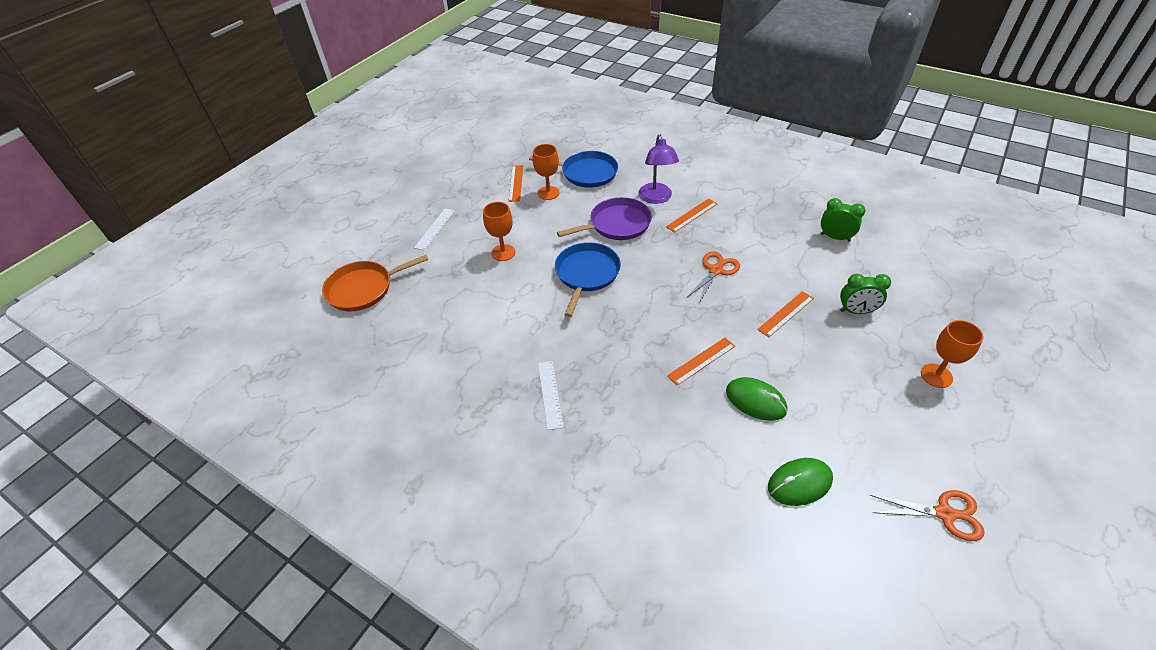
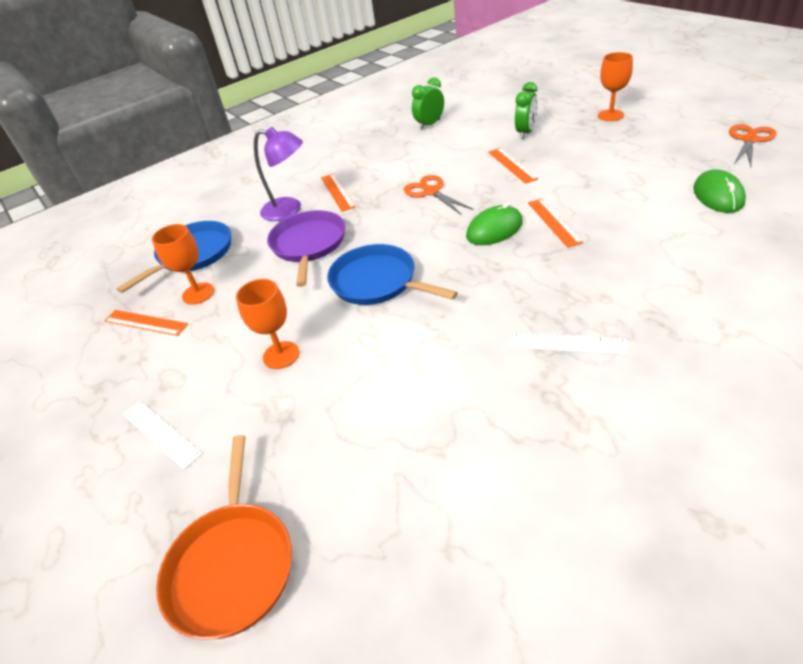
camera: 65 degrees left, 5 degrees down
(755, 401) = (616, 200): green mouse -> green mouse (494, 229)

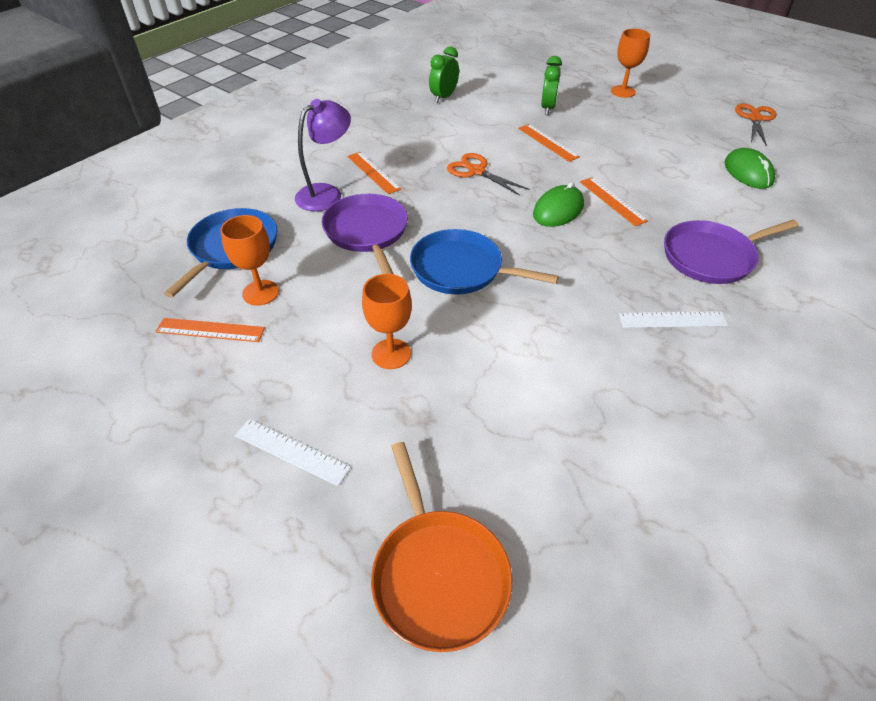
camera: 20 degrees left, 5 degrees up
(289, 210) = (326, 193): purple lamp -> purple lamp turned 45 degrees counterclockwise
(639, 281) = (711, 257): none -> purple pan

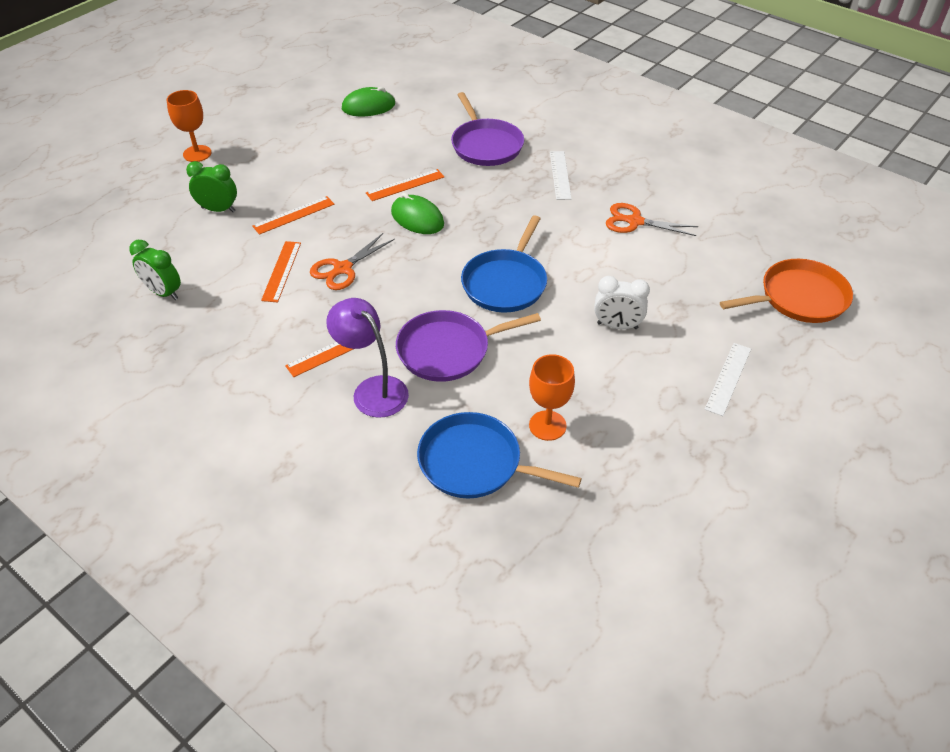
camera: 90 degrees left, 0 degrees up
(210, 330) = (605, 457): orange ruler -> orange ruler (281, 271)
(391, 354) = (617, 326): orange goblet -> white clock
(755, 119) = (278, 85): orange scissors -> orange scissors (635, 221)

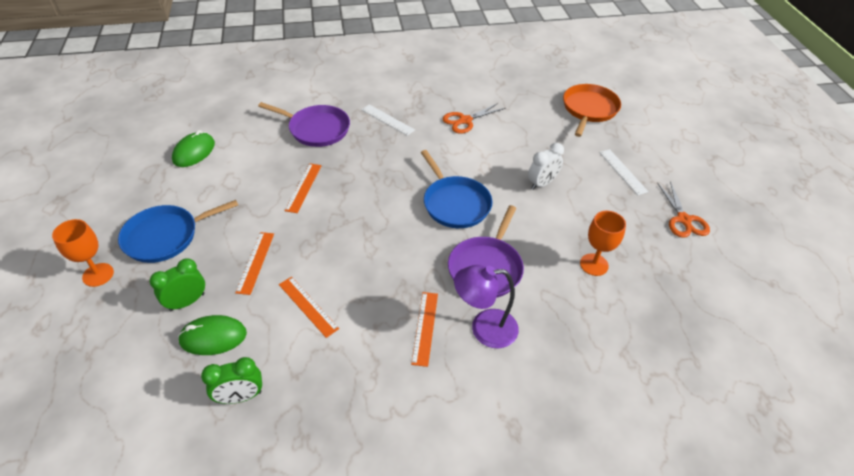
camera: 50 degrees left, 0 degrees up
(343, 269) = (347, 271): orange scissors -> orange scissors (683, 219)
(417, 218) = (344, 203): green mouse -> green mouse (213, 337)
(475, 463) = (596, 317): blue pan -> blue pan (165, 236)

